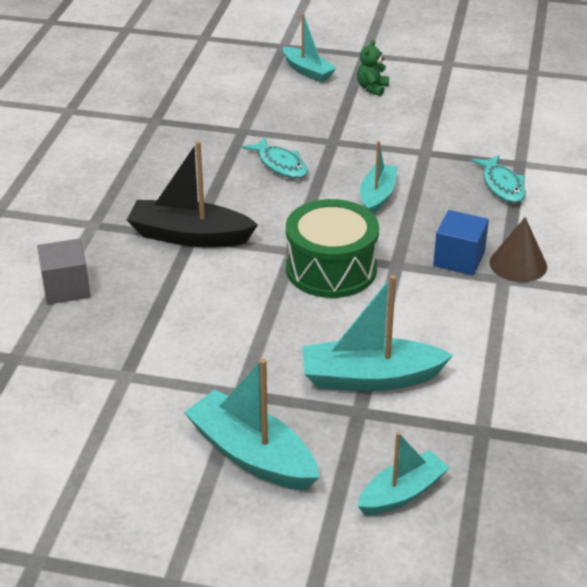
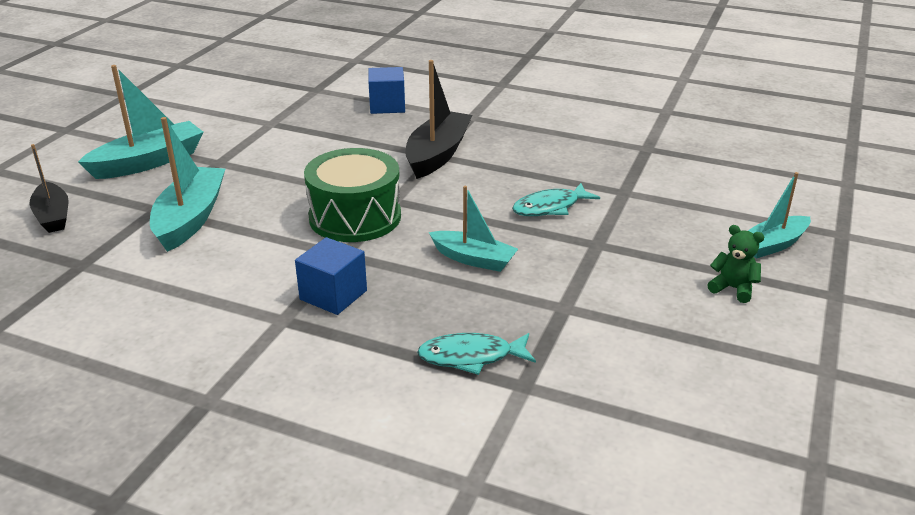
camera: 100 degrees right, 5 degrees down
(66, 288) = (387, 106): grey cube -> blue cube
(402, 493) = (53, 216): turquoise boat -> black boat
(518, 264) = (303, 336): brown cone -> none

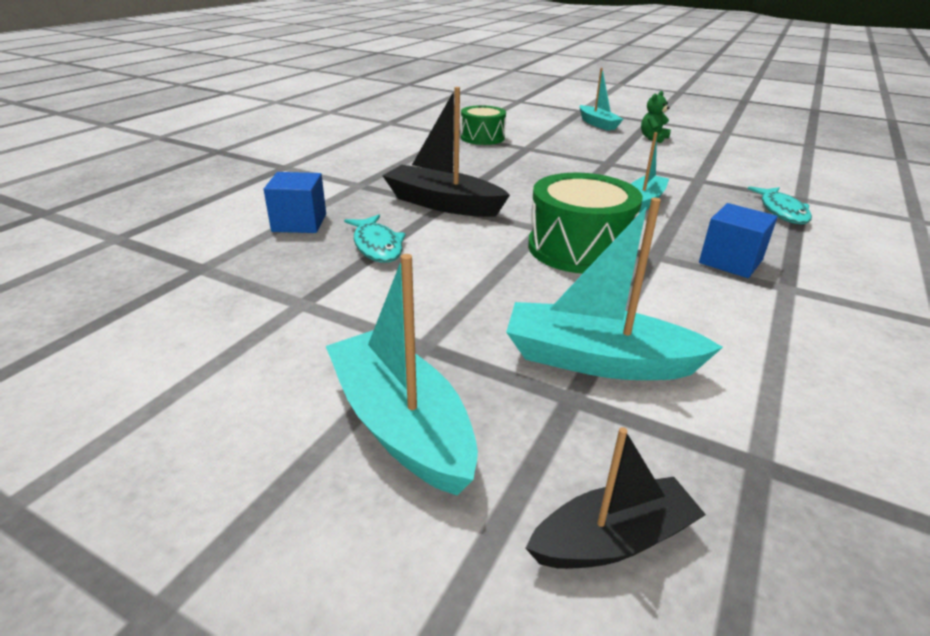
camera: 85 degrees left, 0 degrees up
(550, 207) = (553, 171): turquoise fish -> turquoise fish (377, 246)
(646, 164) = (482, 137): none -> green drum

